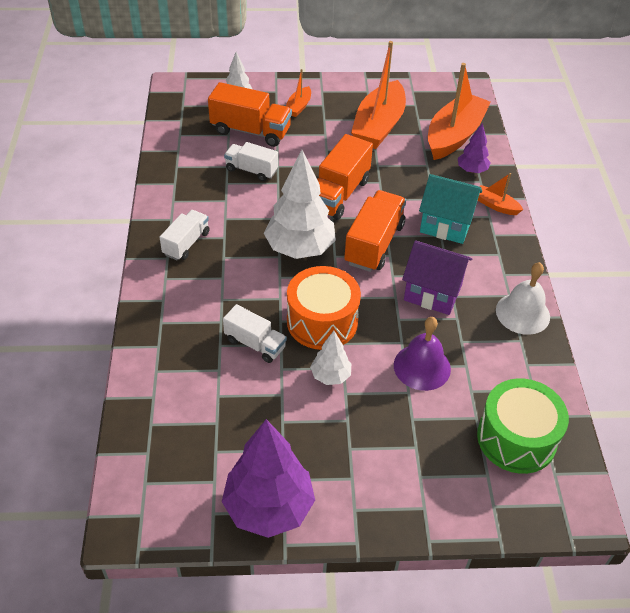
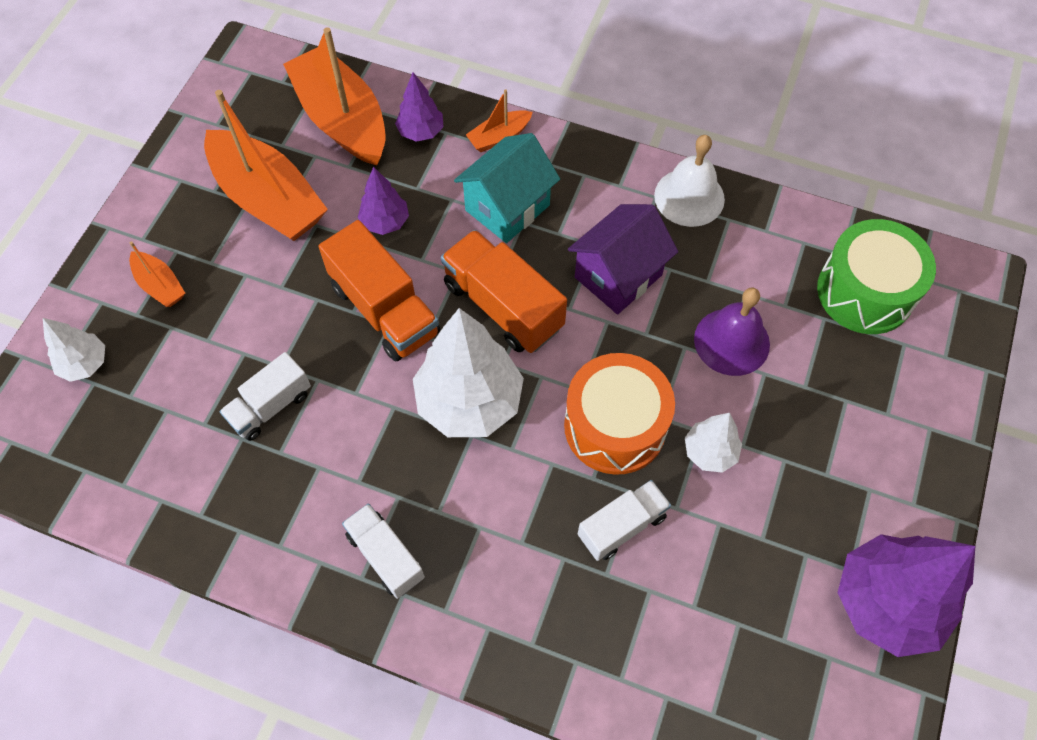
camera: 65 degrees left, 15 degrees up
(251, 131) = (177, 374): orange truck -> none
(397, 176) = (385, 222): none -> purple tree

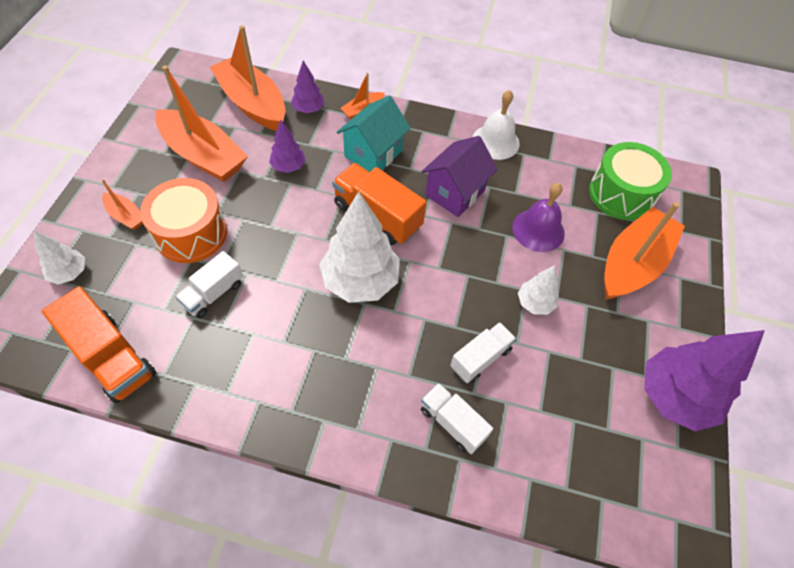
camera: 10 degrees left, 5 degrees down
(384, 310) = (293, 223): orange truck -> orange truck (112, 357)
(385, 556) = (309, 393): white truck -> white truck (452, 423)
(615, 426) = (466, 290): orange drum -> orange drum (191, 233)
(862, 402) = (632, 264): none -> orange boat

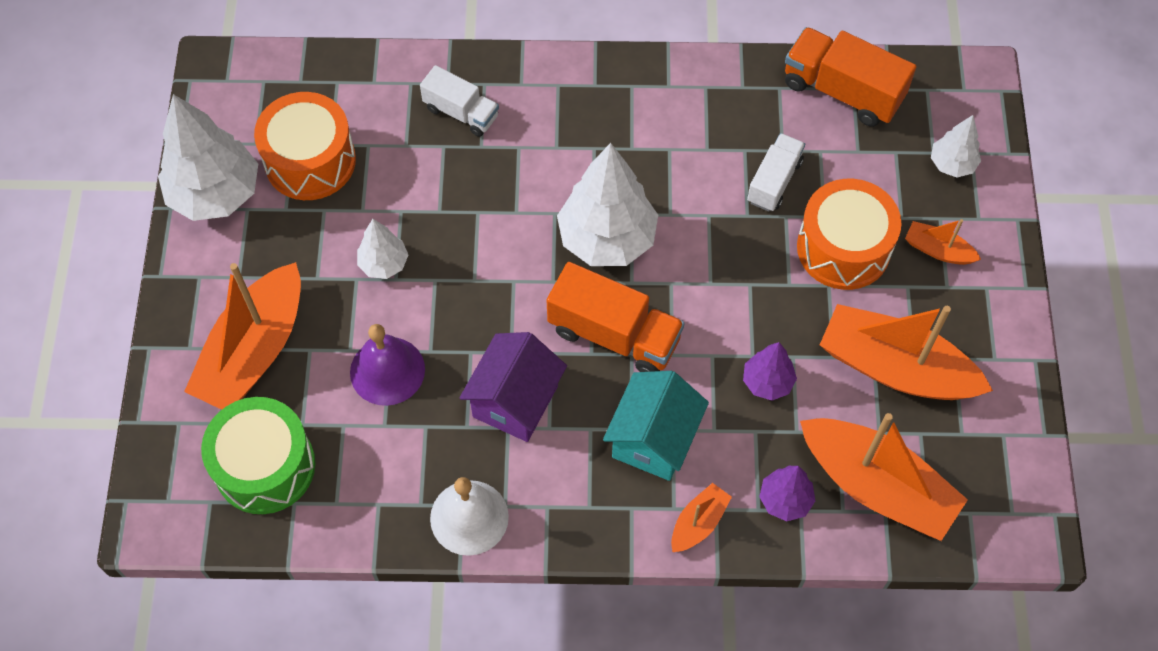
camera: 170 degrees right, 5 degrees up
(480, 358) = (442, 183): white truck -> none
(592, 408) = (310, 161): none -> orange drum
(674, 396) = (215, 194): purple tree -> white tree

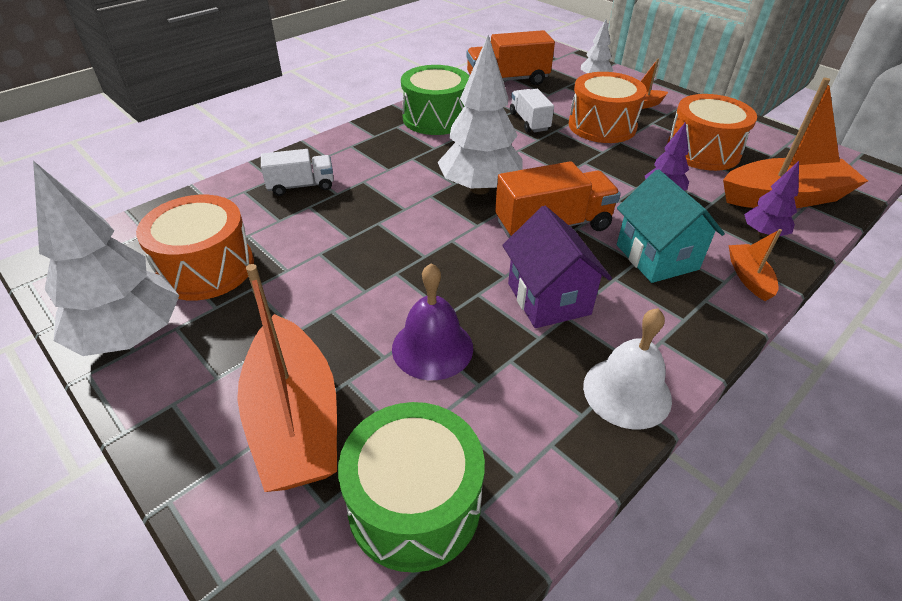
camera: 45 degrees left, 20 degrees down
(384, 264) = (344, 288): white tree -> none
(684, 102) = (435, 118): none -> green drum
(895, 368) = (703, 151): orange boat -> orange drum

